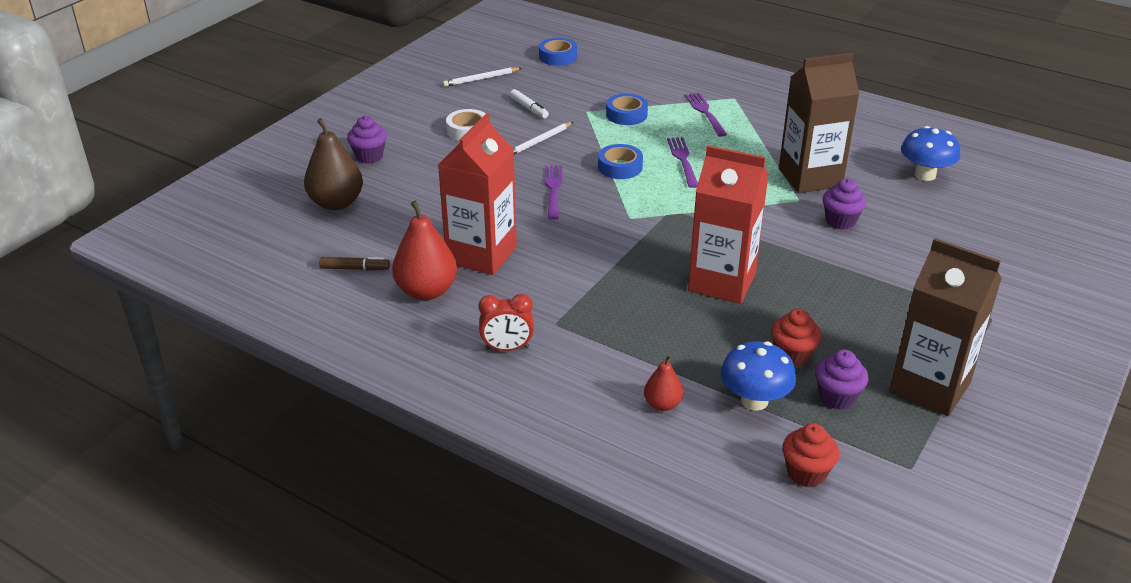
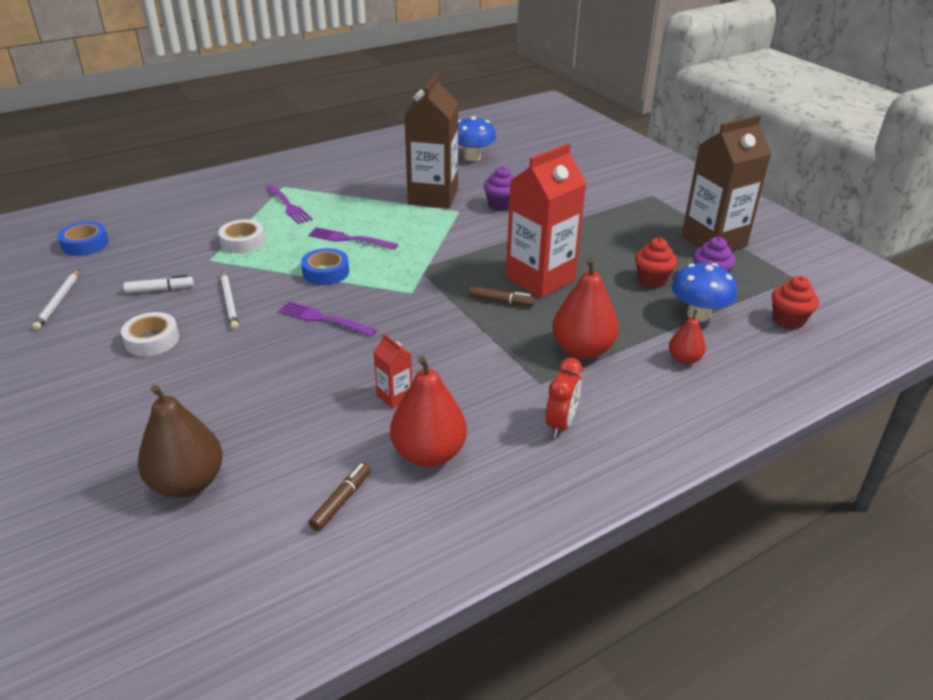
camera: 65 degrees left, 0 degrees up
(369, 156) = (114, 428): purple cupcake -> none
(481, 254) = (394, 396): red carton -> red carton, size x0.43
(624, 336) = (582, 350): none -> red pear
(626, 114) = (243, 242): blue tape -> white tape
(660, 269) = (501, 301): none -> brown marker
(705, 113) = (288, 206): purple fork -> purple fork turned 135 degrees counterclockwise

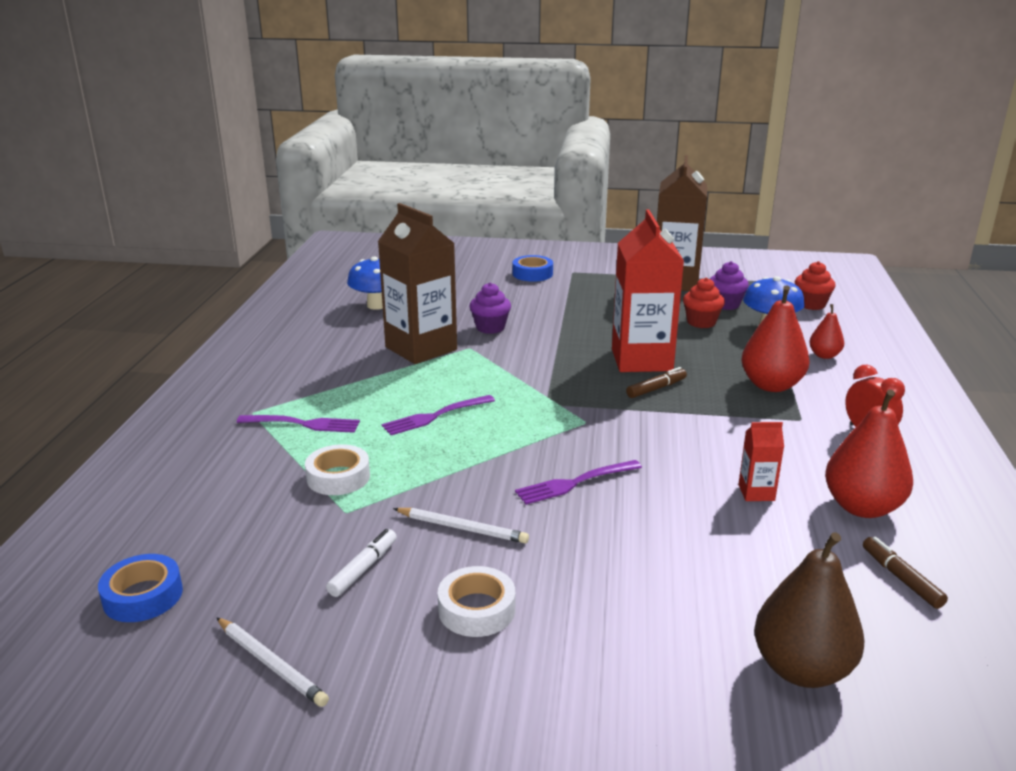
camera: 50 degrees left, 10 degrees down
(326, 272) = (483, 451): blue tape -> blue tape (532, 274)

